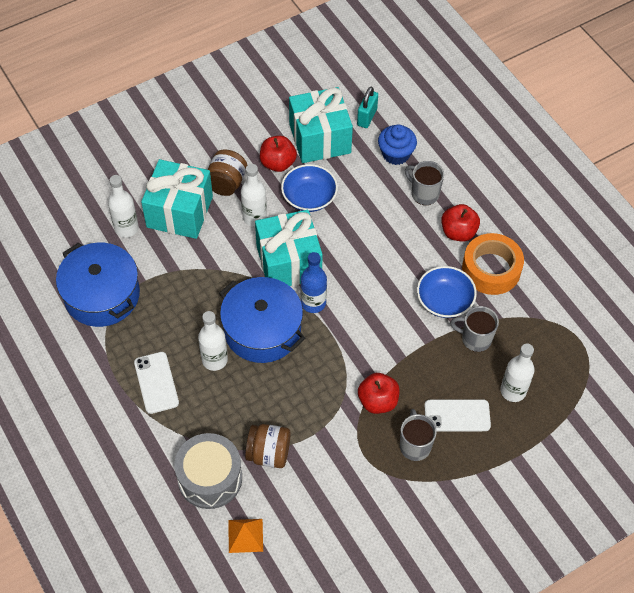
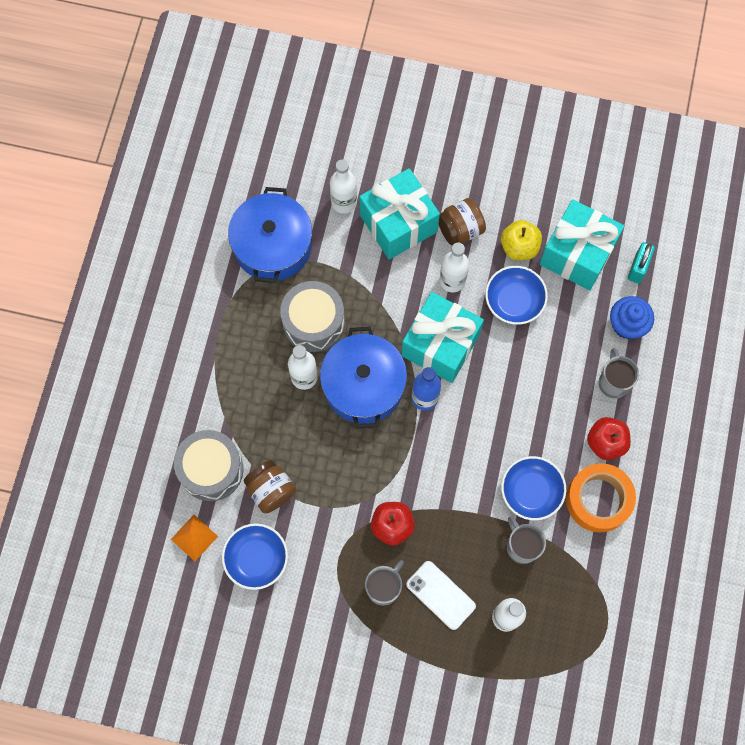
camera: 45 degrees right, 15 degrees up
(156, 382) = (244, 356): white phone -> none
(184, 320) = (313, 322): none -> grey drum
(278, 163) = (519, 247): red apple -> yellow apple
(306, 508) = (256, 559): none -> blue bowl
(367, 117) = (638, 268): turquoise padlock -> turquoise padlock turned 45 degrees counterclockwise

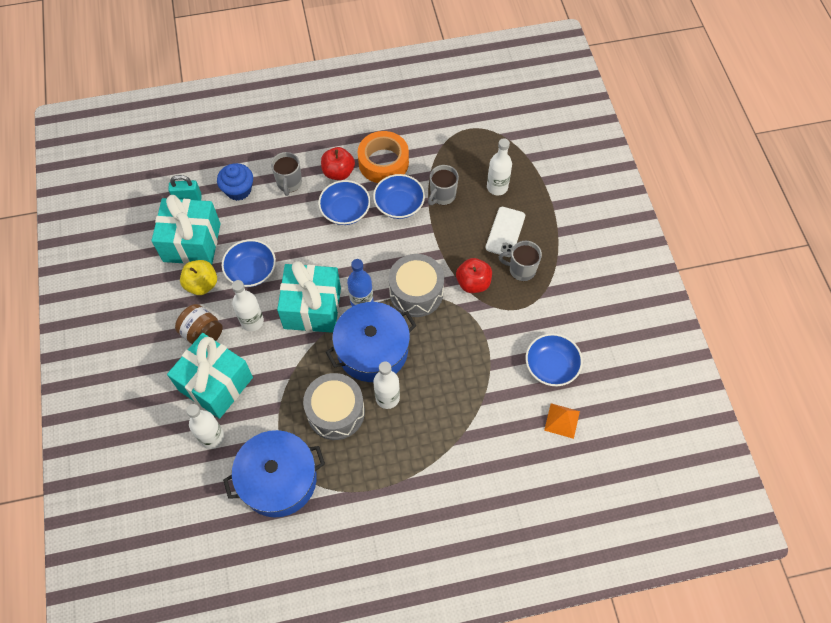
camera: 115 degrees left, 10 degrees down
(211, 469) = (501, 434): grey drum -> grey drum (416, 292)
(271, 490) = (493, 380): brown jar -> none
(549, 428) = (345, 210): none -> blue bowl
(613, 382) = (289, 183): grey mug -> grey mug turned 60 degrees counterclockwise

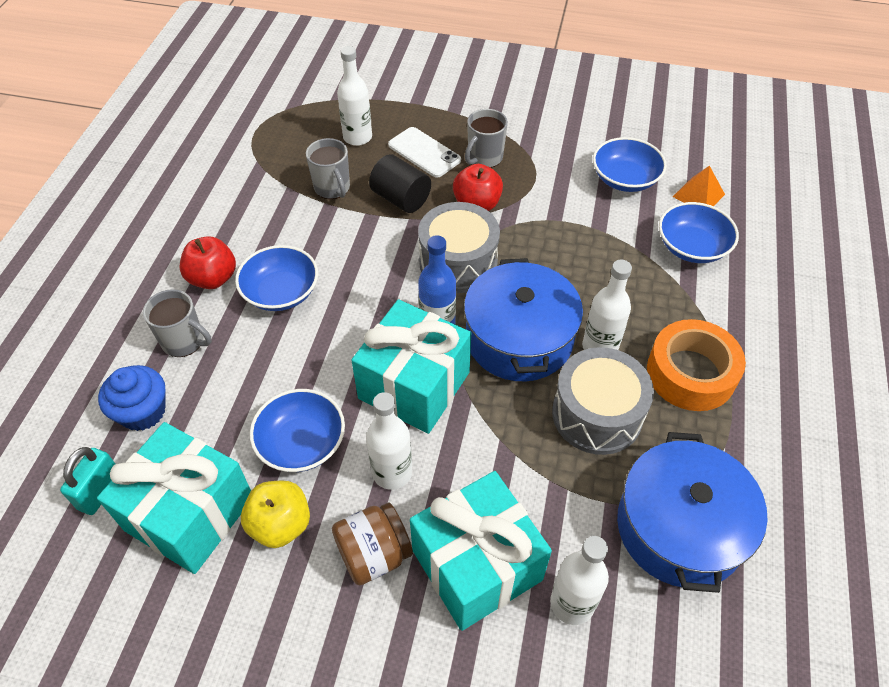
camera: 65 degrees left, 10 degrees down
(383, 162) = (237, 226): orange tape -> orange tape (690, 373)
(399, 204) = (314, 233): blue bowl -> blue bowl (692, 247)
(454, 237) = (401, 199): none -> black cylinder

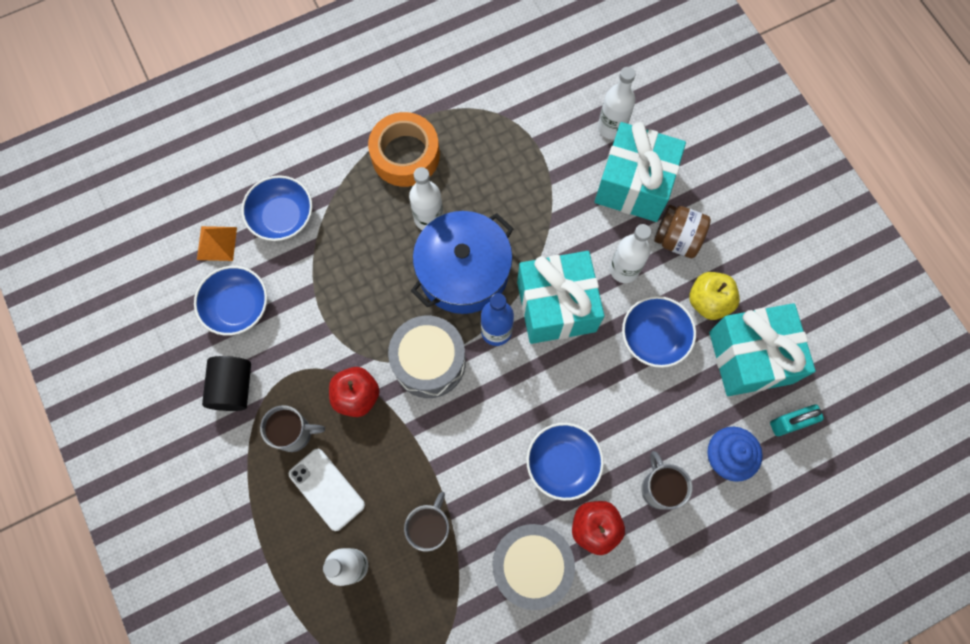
camera: 130 degrees left, 20 degrees up
(401, 199) = (397, 460): black cylinder -> black cylinder (233, 388)
(424, 152) = (327, 489): white phone -> white phone turned 45 degrees counterclockwise
(597, 414) = (483, 188): grey drum -> grey drum (531, 565)
(679, 527) = (521, 104): blue pot -> none

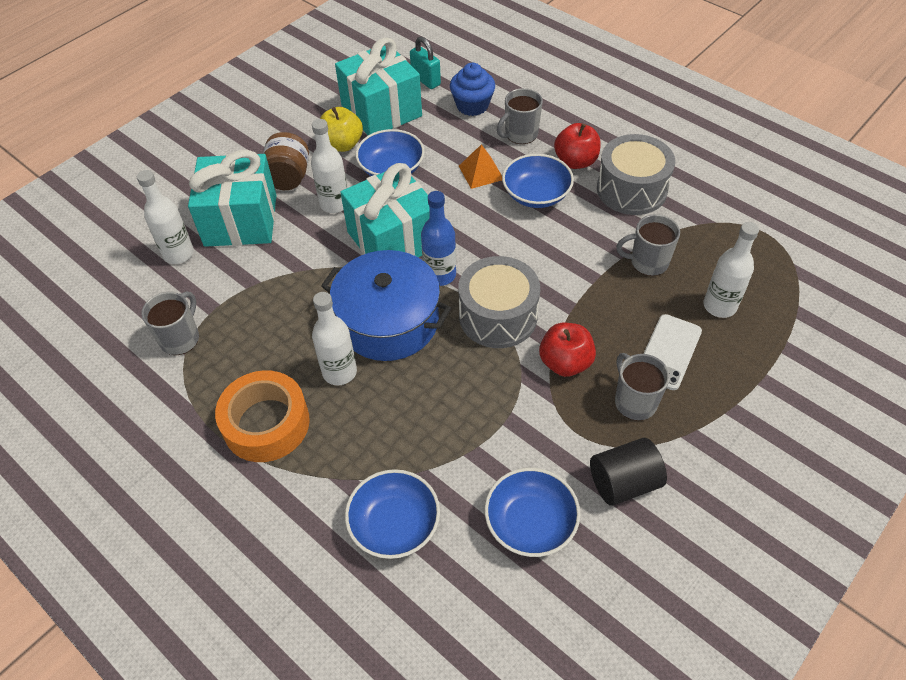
camera: 110 degrees left, 20 degrees down
(216, 243) = (461, 587): orange pyramid -> orange pyramid (481, 172)
(514, 113) = (180, 338): none -> grey mug

